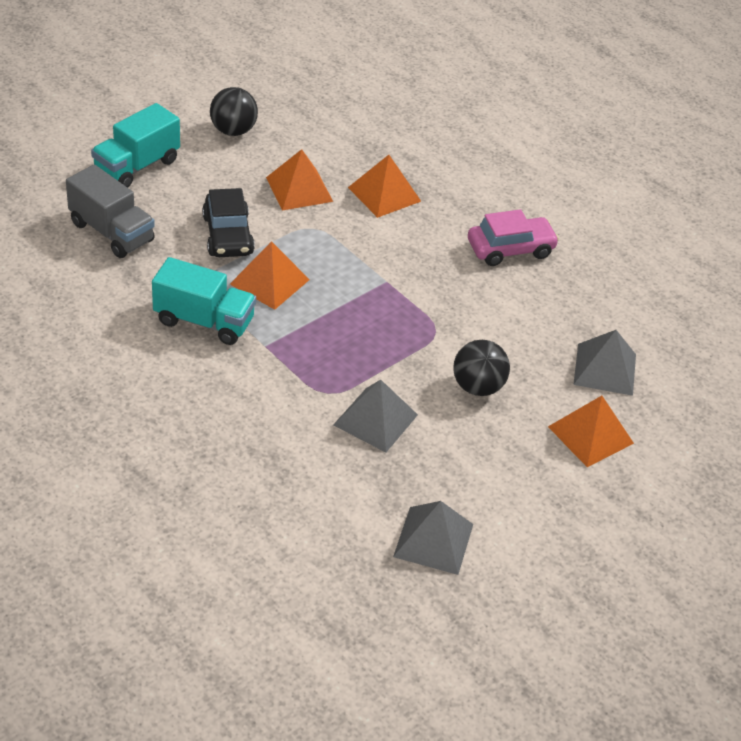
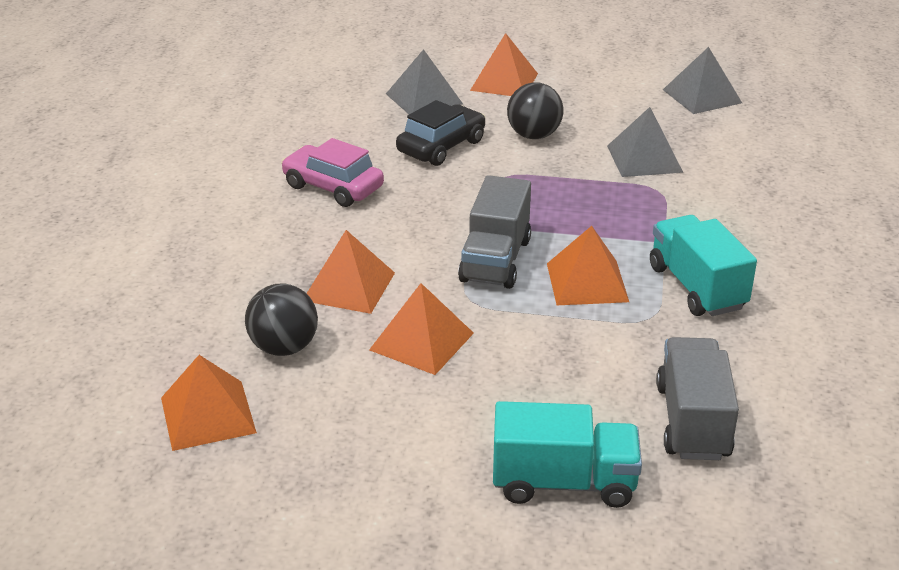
camera: 125 degrees left, 10 degrees down
(228, 235) = (567, 343): black car -> black car (441, 146)
(233, 131) = (382, 452): black ball -> black ball (284, 348)
(330, 99) = (208, 415): none -> orange pyramid
(339, 262) = (495, 260): none -> grey truck

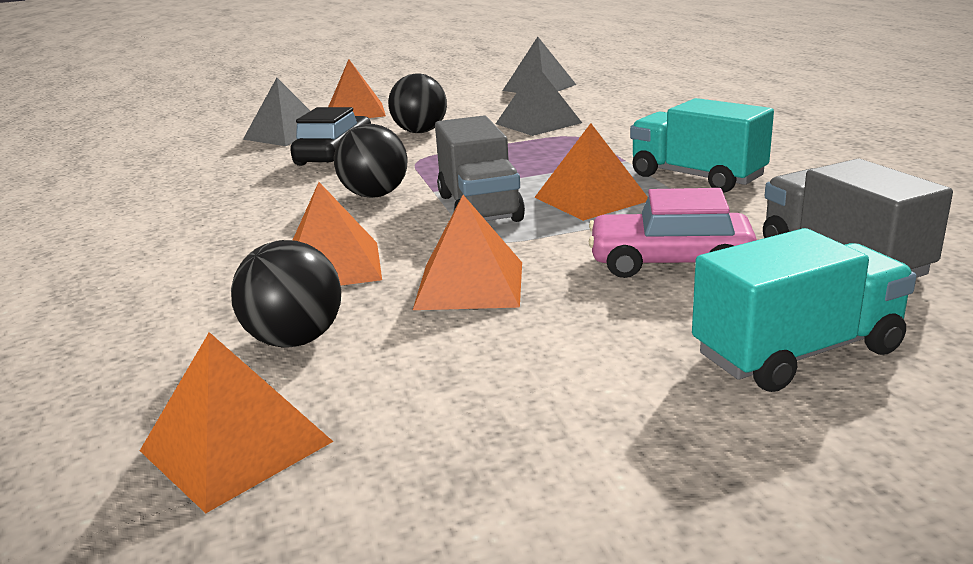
camera: 25 degrees left, 10 degrees down
(333, 187) = (240, 203): pink car -> pink car (669, 262)
(433, 214) = (375, 195): none -> black ball

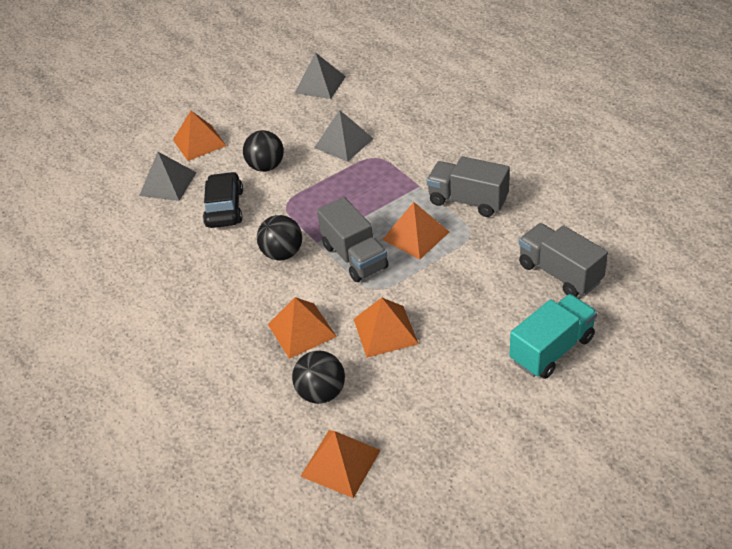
camera: 15 degrees left, 20 degrees up
(669, 262) = (478, 291): pink car -> none
(696, 177) = (467, 201): turquoise truck -> grey truck

